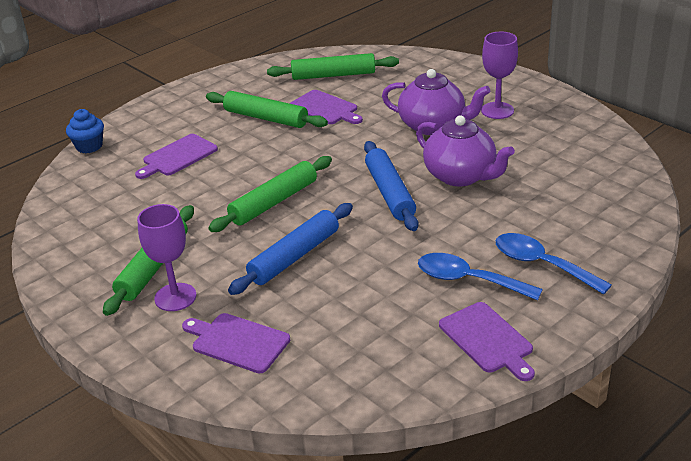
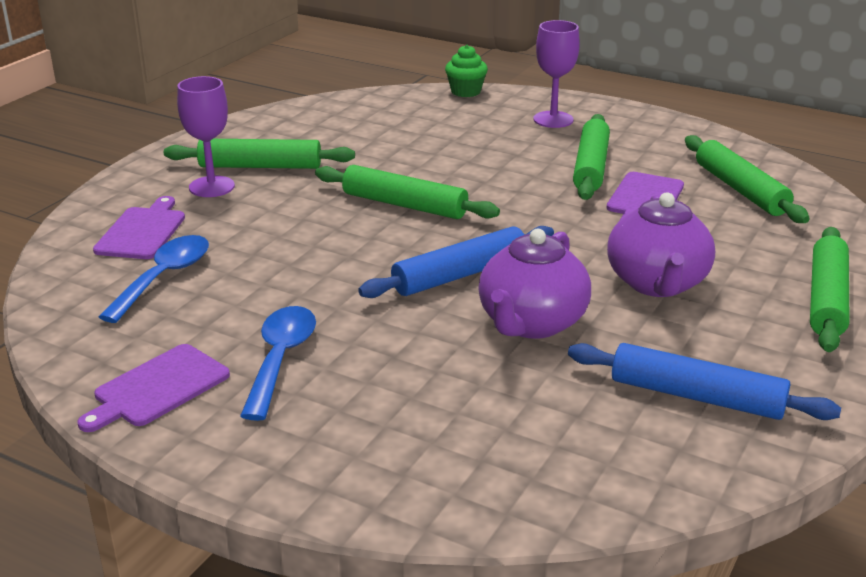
camera: 70 degrees right, 5 degrees down
(89, 146) = (466, 91): blue cupcake -> green cupcake
(178, 156) = (471, 136): purple cutting board -> none
(294, 256) = (299, 235): blue rolling pin -> blue rolling pin (696, 396)
(472, 81) = (826, 299): none -> green rolling pin
(497, 110) = (748, 333): purple goblet -> purple goblet (553, 119)
(542, 264) = (332, 417): blue spoon -> blue spoon (164, 278)

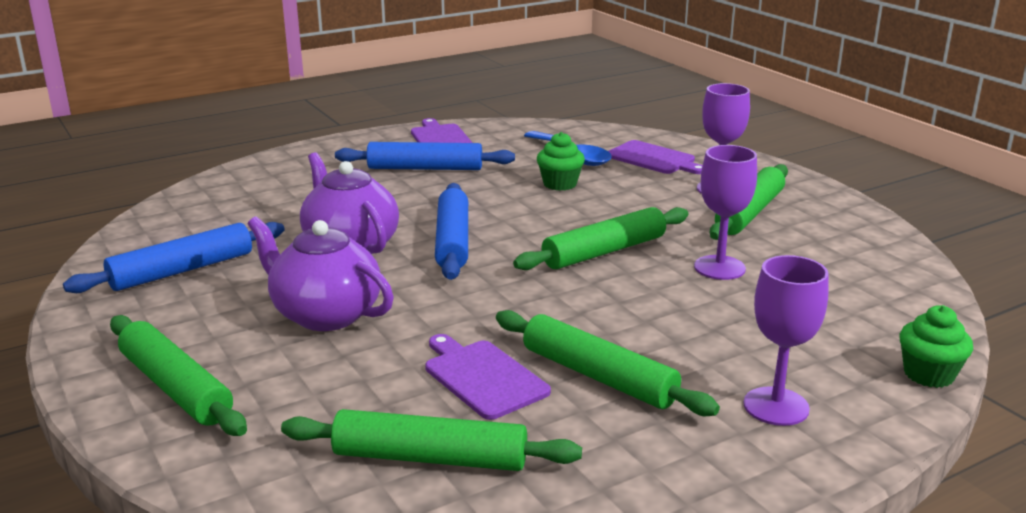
camera: 120 degrees right, 5 degrees down
(262, 262) = (560, 184): none -> green cupcake
(280, 359) = (425, 168): blue spoon -> blue rolling pin
(386, 160) = (719, 268): none -> purple goblet

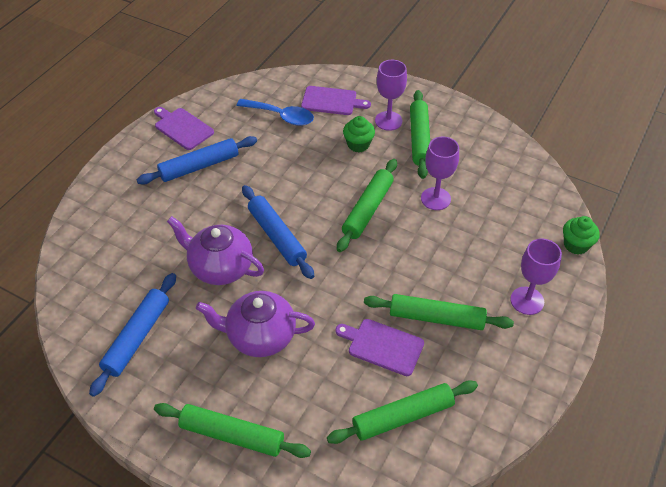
camera: 30 degrees left, 25 degrees up
(560, 184) = (295, 151): green cupcake -> green cupcake (358, 144)

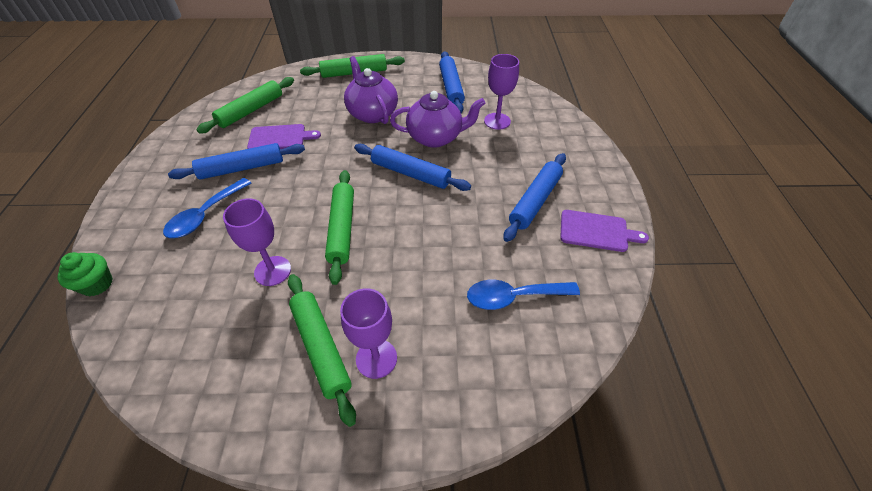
camera: 150 degrees right, 0 degrees up
(260, 336) = (372, 113): purple teapot -> purple teapot turned 90 degrees counterclockwise
(331, 101) = (472, 355): purple cutting board -> none
(358, 144) = (395, 301): green cupcake -> none
(436, 318) = (242, 168): green rolling pin -> blue rolling pin
(482, 274) = (205, 215): none -> blue spoon
(527, 300) = (158, 209): purple goblet -> purple goblet (497, 121)

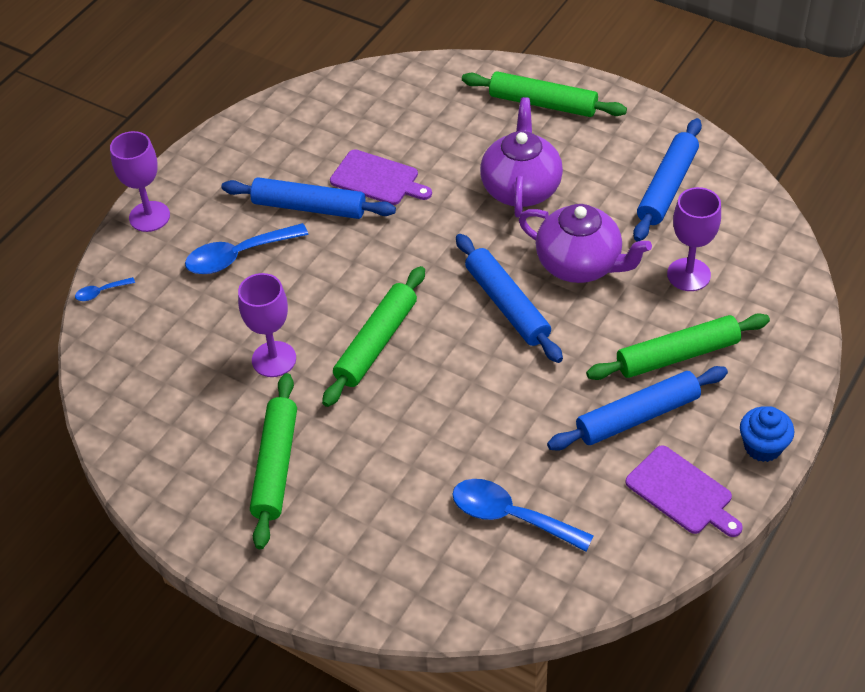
camera: 35 degrees right, 0 degrees up
(97, 284) = (101, 292): green cupcake -> blue spoon
(251, 111) = (365, 118): green rolling pin -> green rolling pin (677, 355)
(376, 358) = (321, 504): purple goblet -> purple goblet (149, 216)
(612, 187) = (762, 447): none -> blue cupcake

